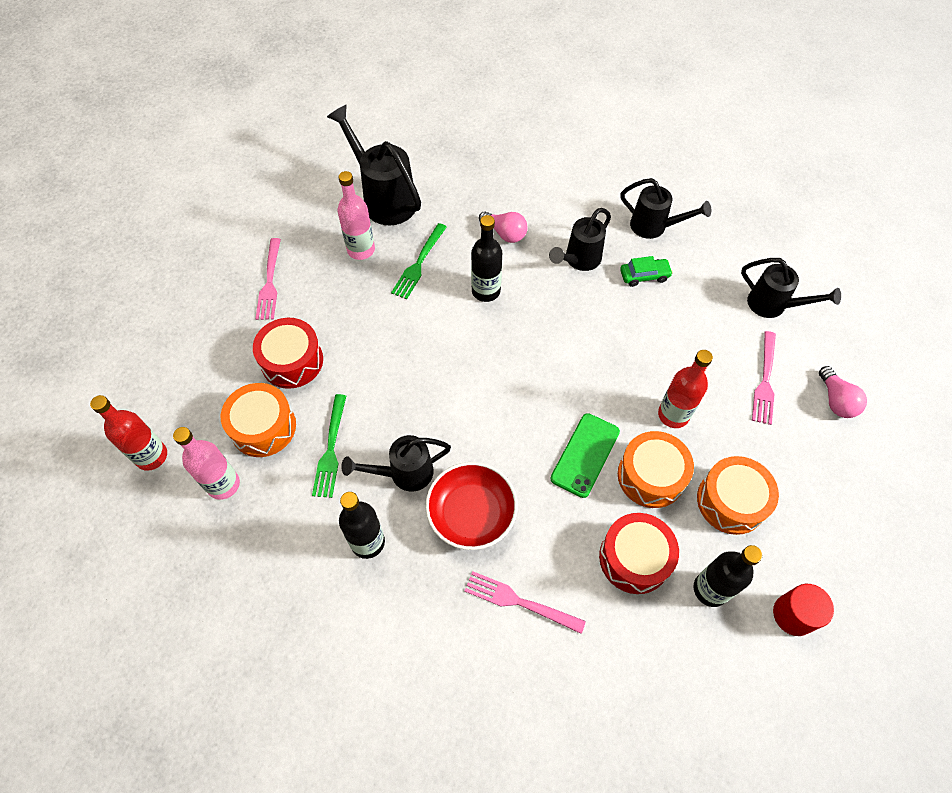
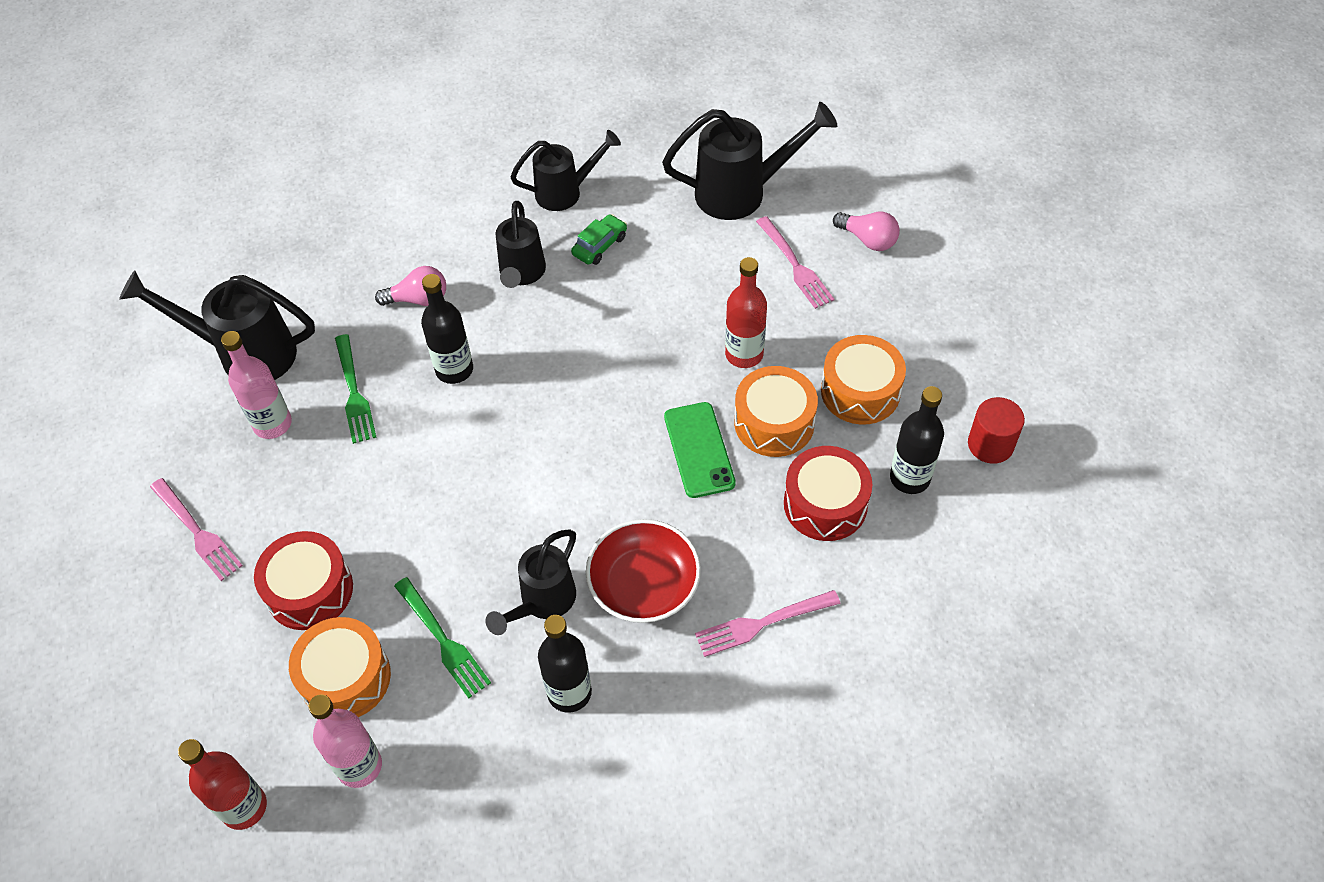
camera: 40 degrees left, 5 degrees down
(773, 306) = (742, 192): black watering can -> black watering can, size x1.51

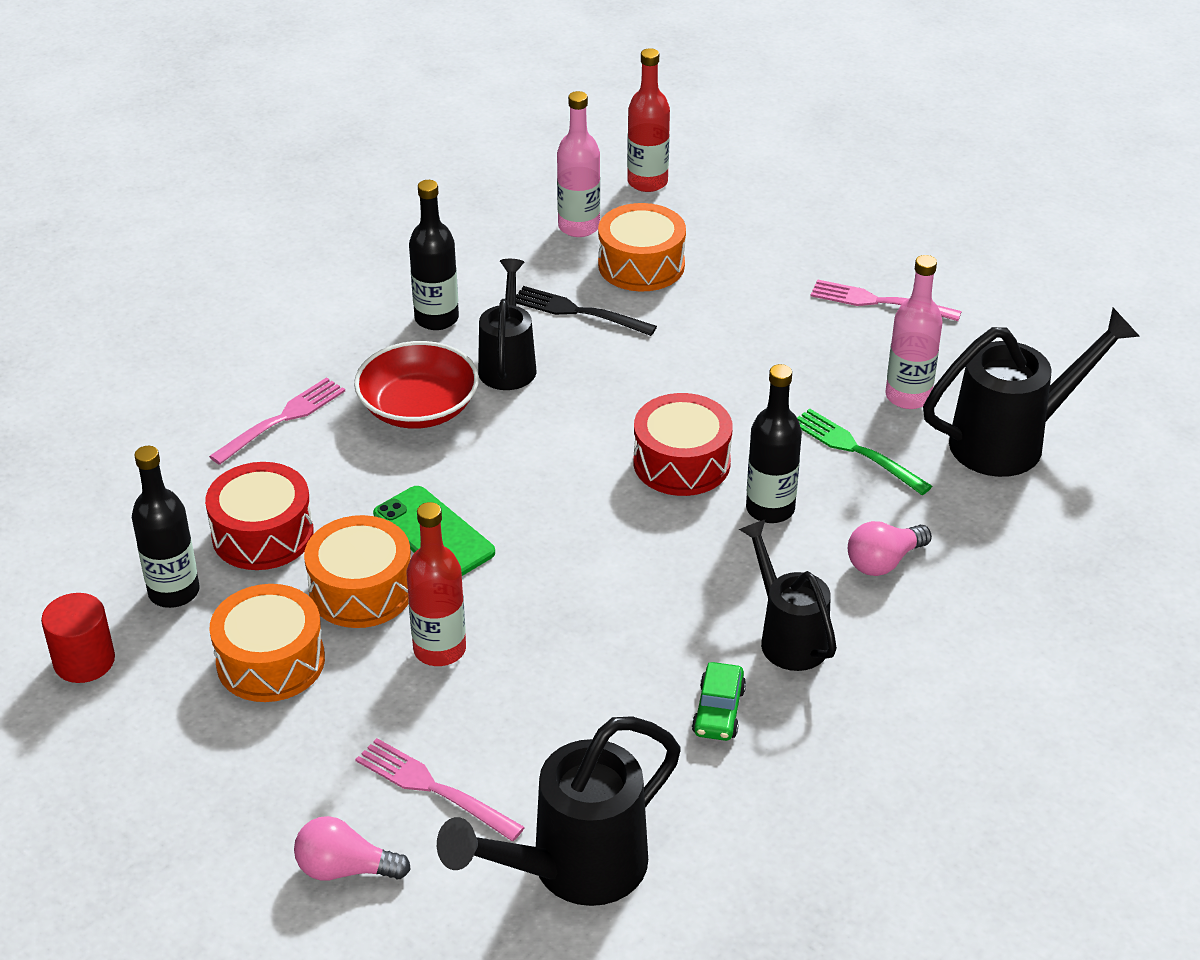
camera: 150 degrees right, 15 degrees down
(309, 590) = (731, 301): red drum -> red drum (681, 463)
(443, 640) = (578, 312): green fork -> black fork
(566, 192) = (825, 766): black watering can -> none

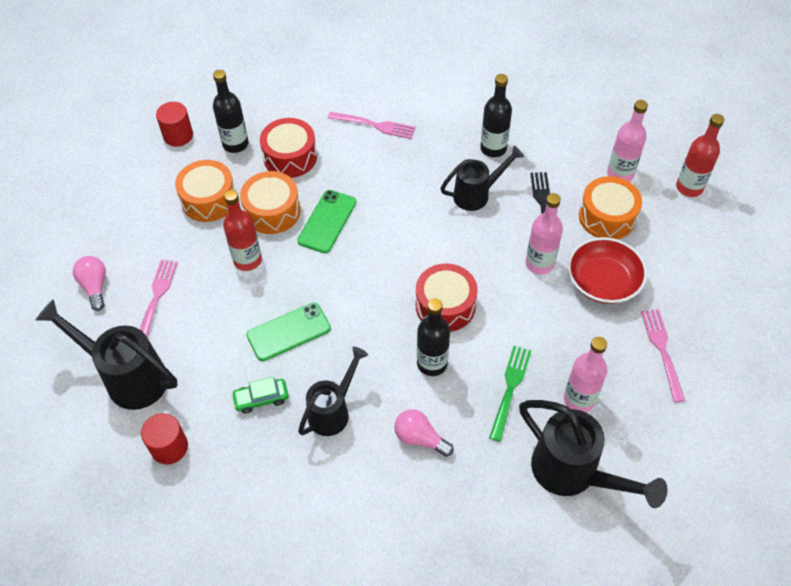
camera: 65 degrees right, 15 degrees up
(418, 408) = (417, 173): red bowl -> red bowl (603, 282)
(615, 642) = (288, 332): none -> green phone
(673, 351) = (539, 263): none -> pink bottle
(743, 849) = (169, 447): none -> red cylinder

